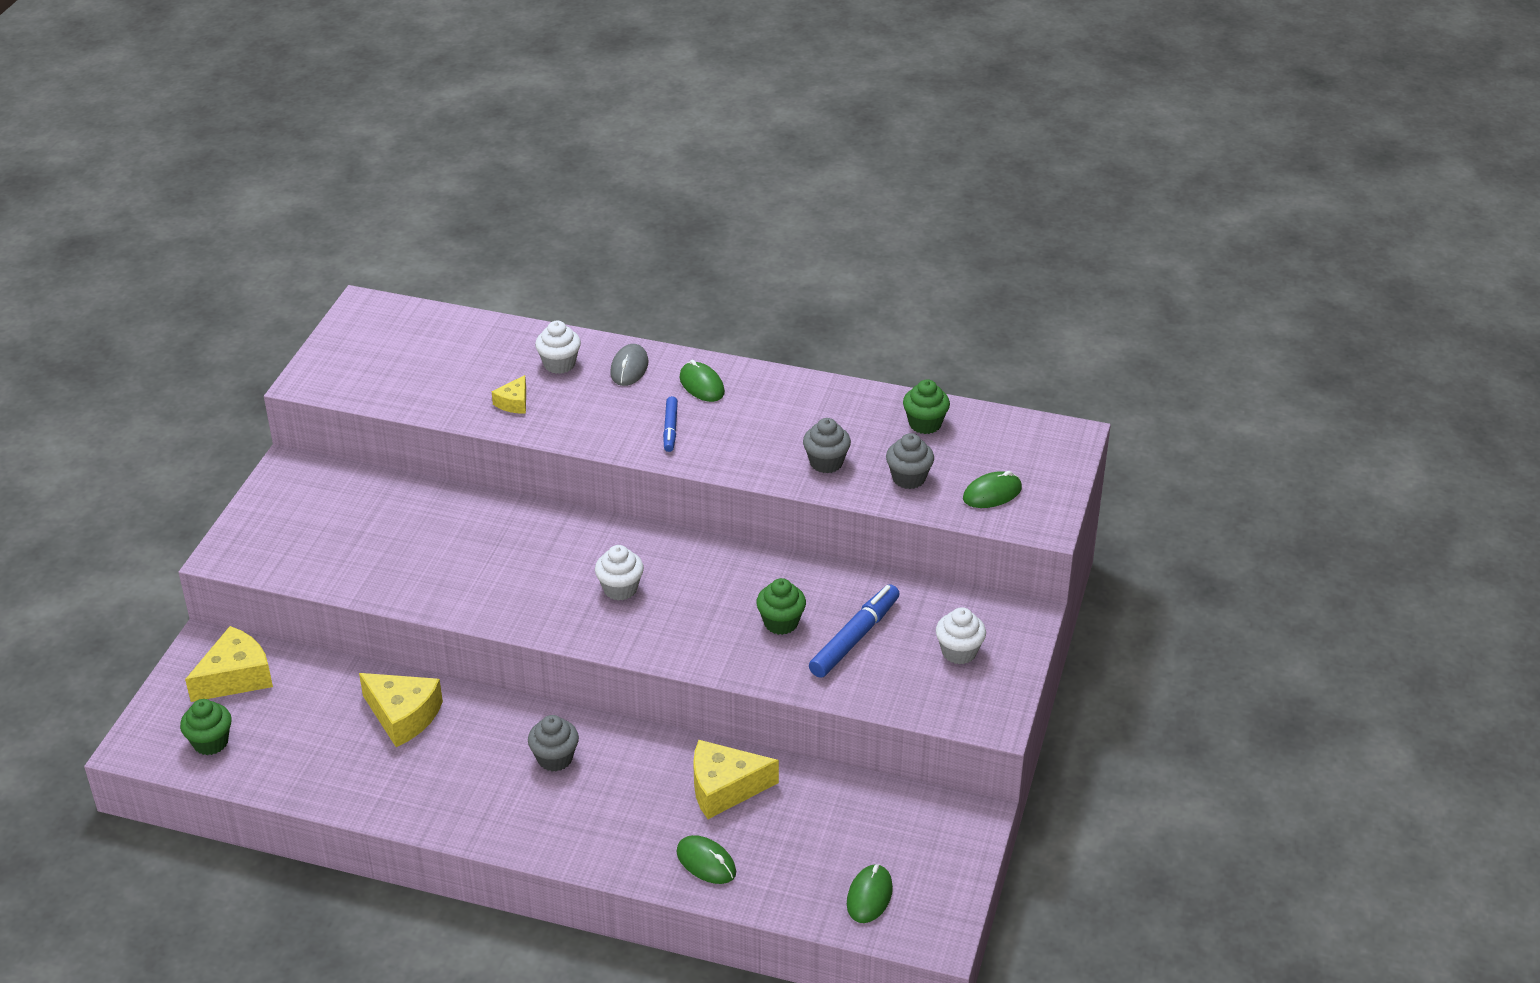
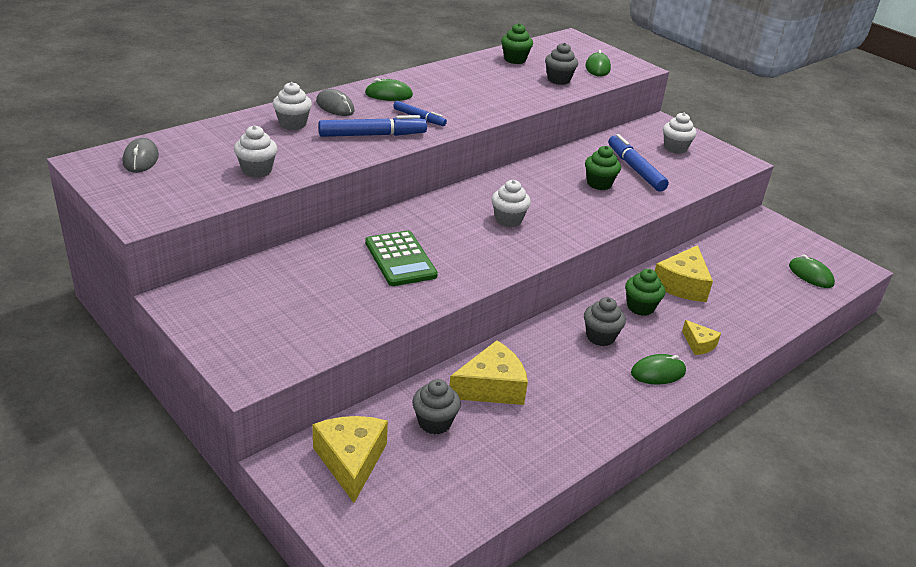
camera: 60 degrees left, 5 degrees down
(210, 742) = (421, 510): green cupcake -> green cupcake (640, 307)
(396, 326) = (141, 159): none -> grey mouse
(446, 392) = (257, 170): none -> white cupcake
(469, 553) = (400, 259): none -> green calculator
(514, 403) = (310, 152): yellow cheese -> yellow cheese (699, 344)
(594, 419) = (372, 135): none -> blue marker
(706, 862) = (746, 318): green mouse -> green mouse (658, 372)
(826, 463) = (516, 92): grey cupcake -> grey cupcake (434, 422)

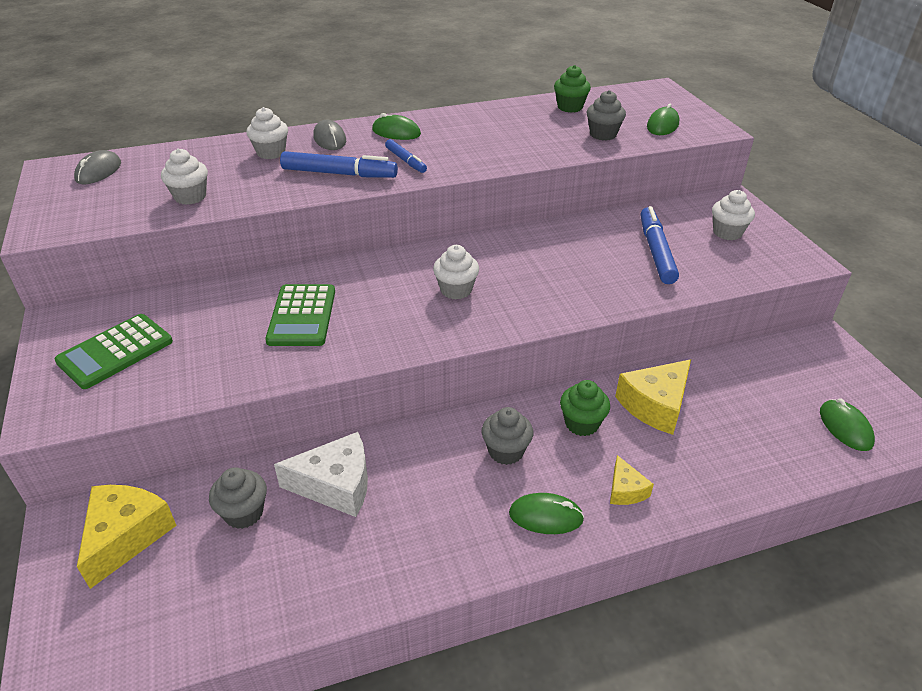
camera: 25 degrees right, 5 degrees up
(261, 314) = (115, 351): none -> green calculator
(491, 387) = (336, 485): yellow cheese -> white cheese
(599, 184) = (597, 263): green cupcake -> none

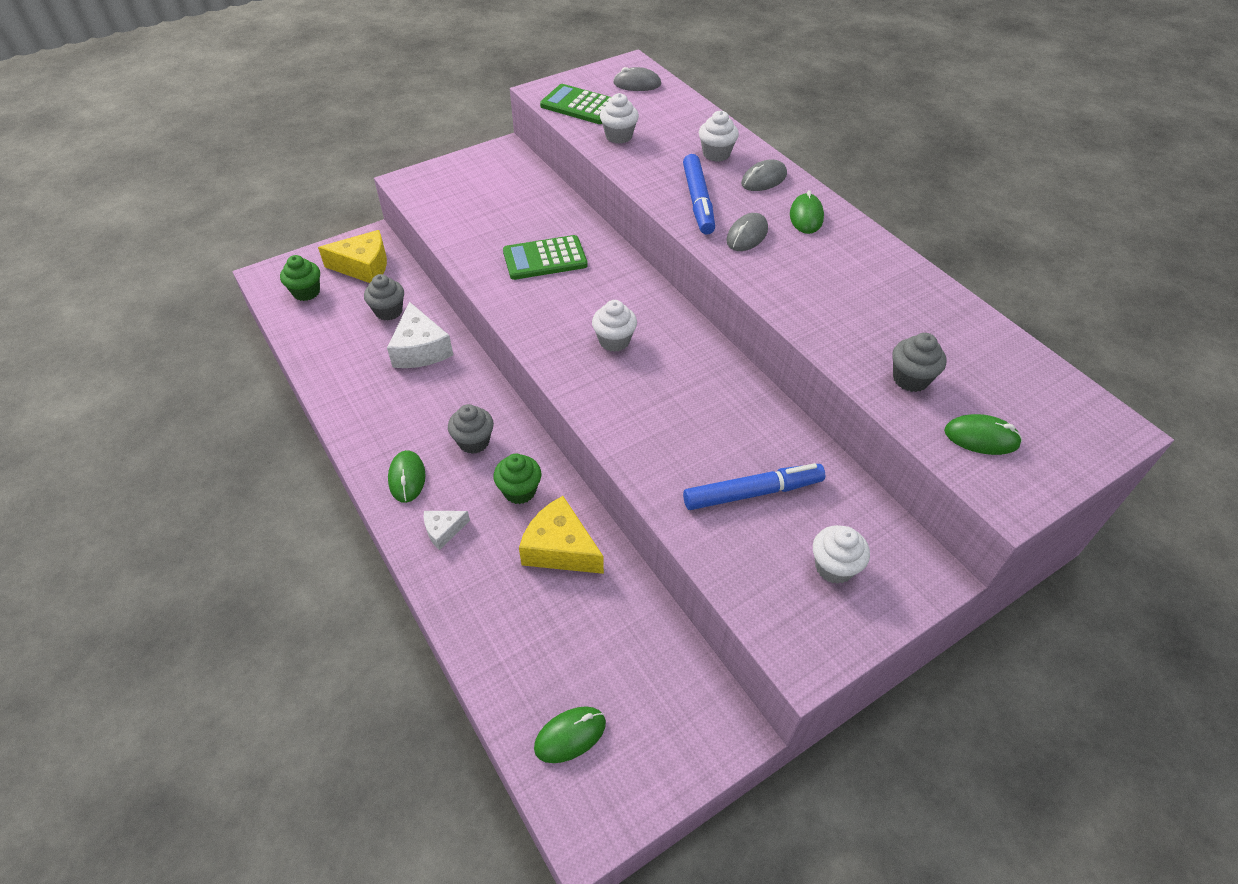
camera: 75 degrees right, 10 degrees up
(115, 351) = (477, 185): green calculator -> green calculator (580, 105)
(405, 161) = (747, 235): blue marker -> grey mouse
(570, 107) = (972, 341): green cupcake -> green cupcake (306, 292)
(625, 490) = (443, 531): yellow cheese -> white cheese

